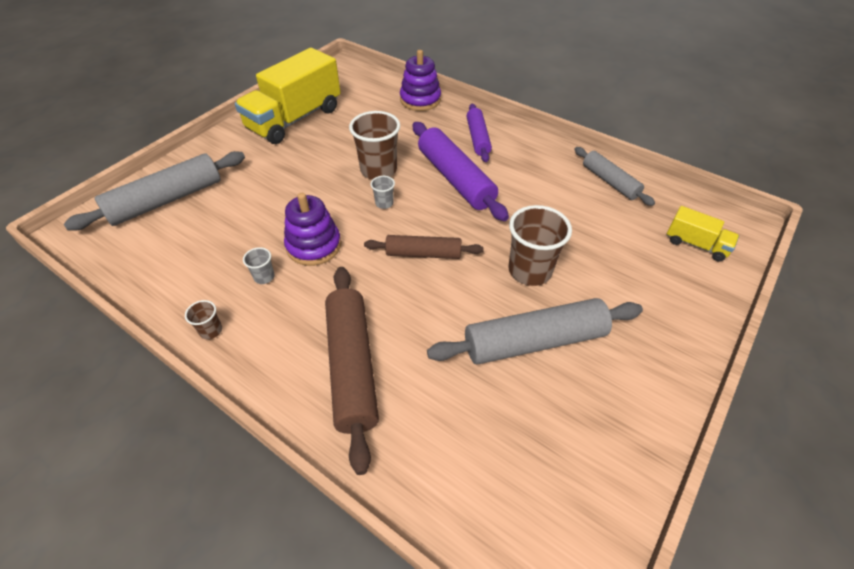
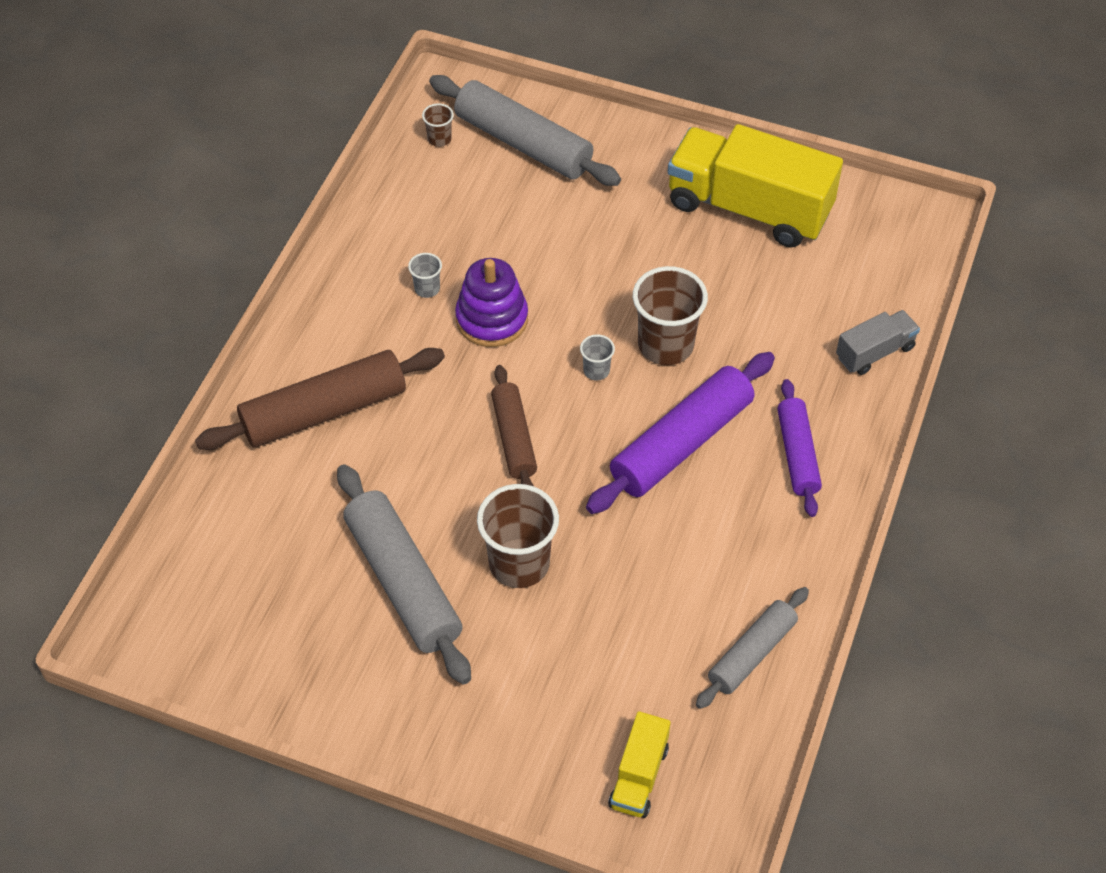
camera: 75 degrees right, 5 degrees up
(211, 331) = (339, 271): brown cup -> brown cup (439, 139)
(420, 100) = (875, 352): purple stacking toy -> grey truck
(478, 138) = (797, 454): purple rolling pin -> purple rolling pin turned 75 degrees counterclockwise

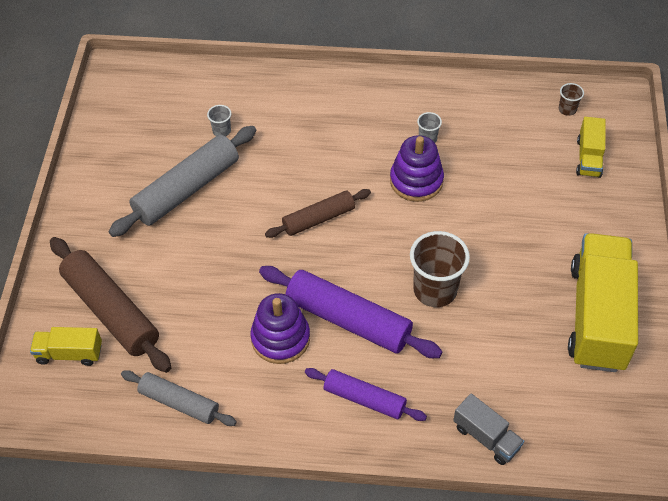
camera: 75 degrees right, 0 degrees up
(324, 411) = (305, 114): brown rolling pin -> brown rolling pin (111, 311)
(519, 563) = (217, 247): brown cup -> none
(523, 143) = (588, 158): grey rolling pin -> yellow truck
(596, 371) = (394, 252): grey cup -> grey cup (221, 131)
(687, 521) = (280, 338): none -> purple stacking toy
(797, 454) = (364, 399): purple rolling pin -> purple rolling pin turned 45 degrees clockwise

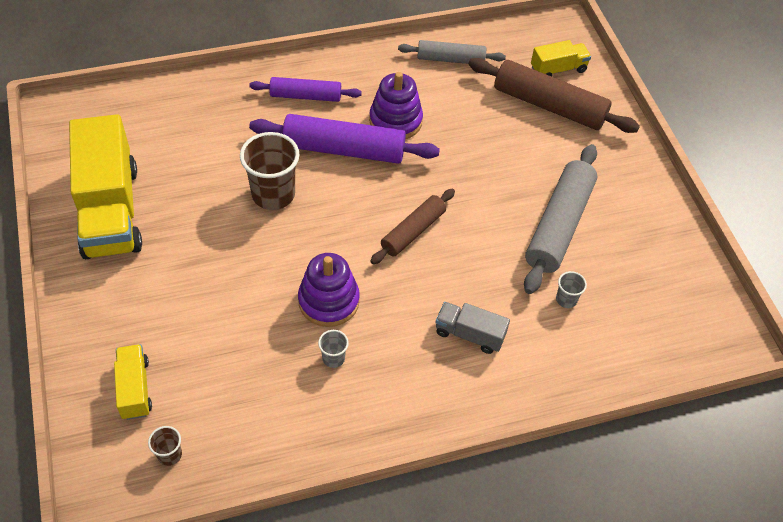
camera: 155 degrees right, 0 degrees up
(486, 437) = (197, 94): grey truck -> grey truck (469, 334)

